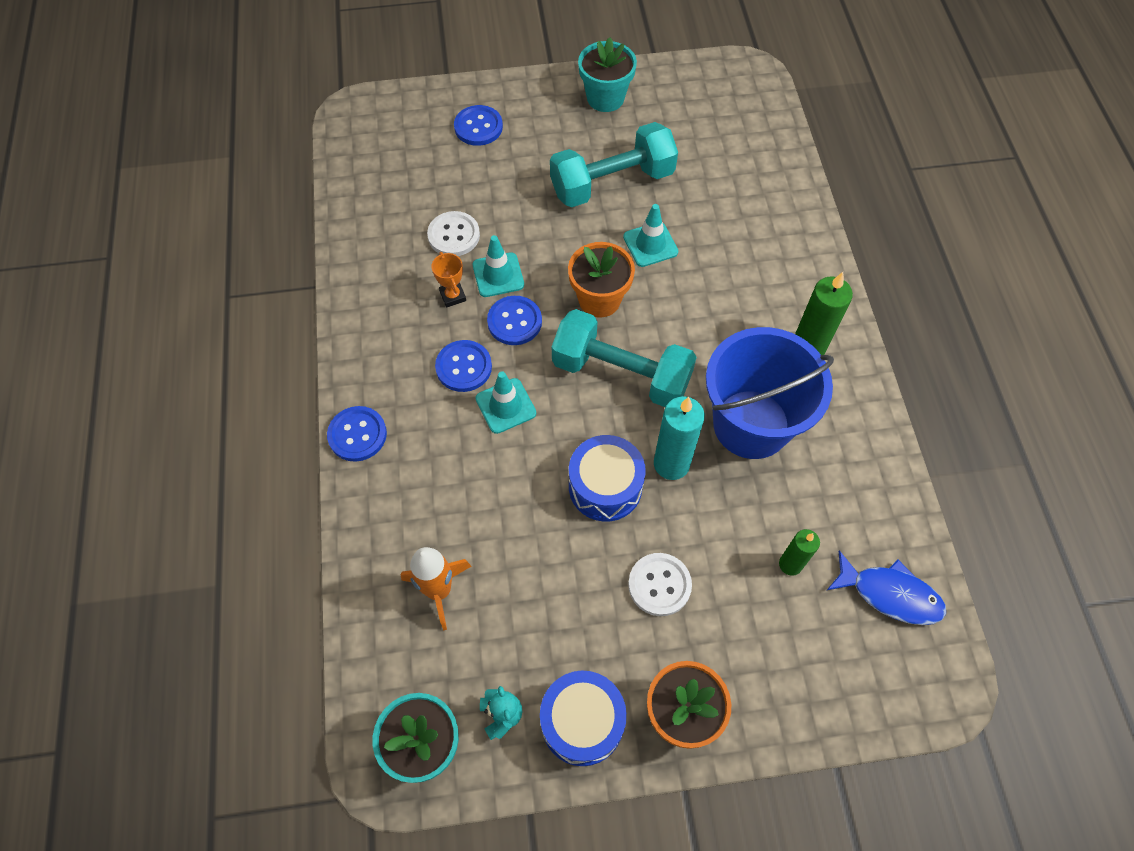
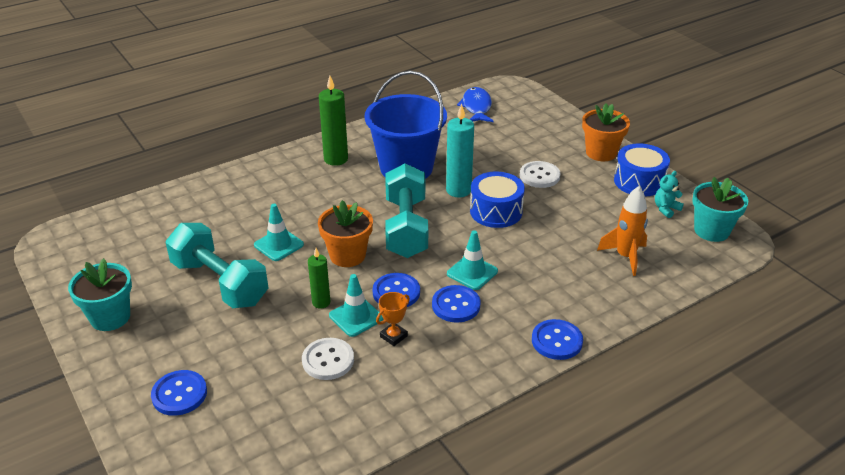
camera: 115 degrees left, 25 degrees down
(790, 564) = (487, 137): green candle -> green candle (321, 302)

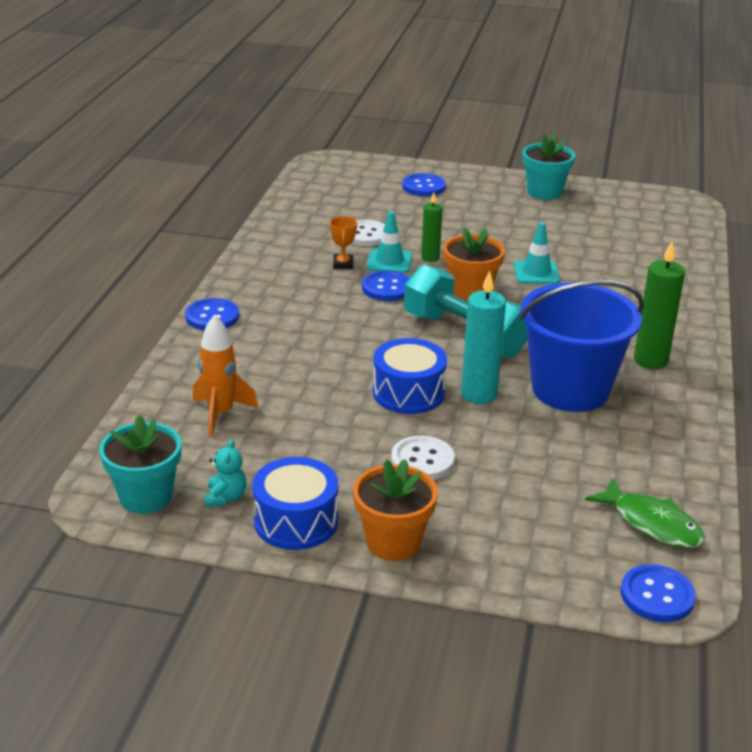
camera: 135 degrees right, 5 degrees down
(220, 283) = (522, 235): turquoise dumbbell -> none
(456, 305) = (326, 302): blue button -> blue button (657, 595)
(472, 272) = (349, 330): turquoise traffic cone -> none
(476, 107) = (652, 523): blue fish -> green fish

